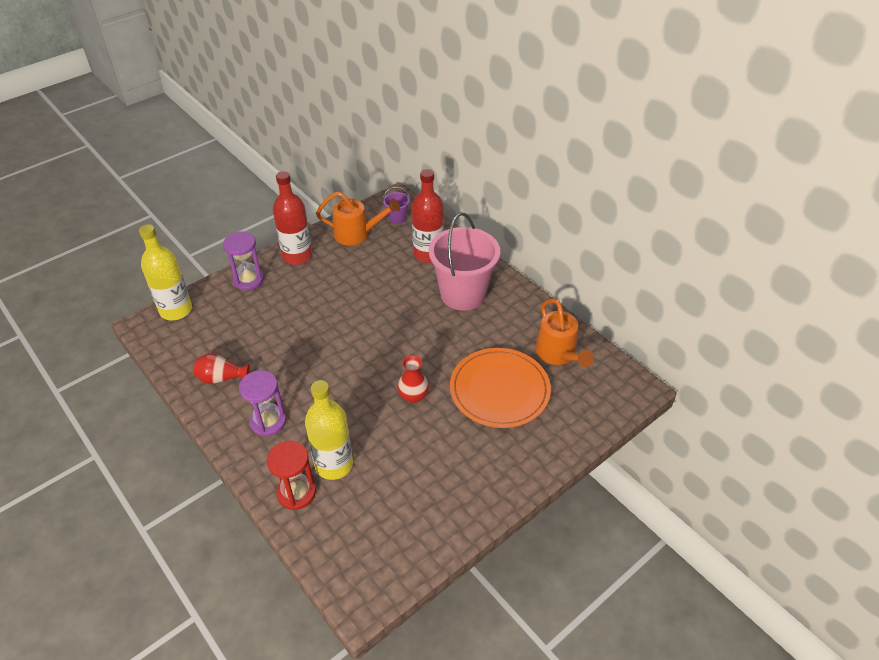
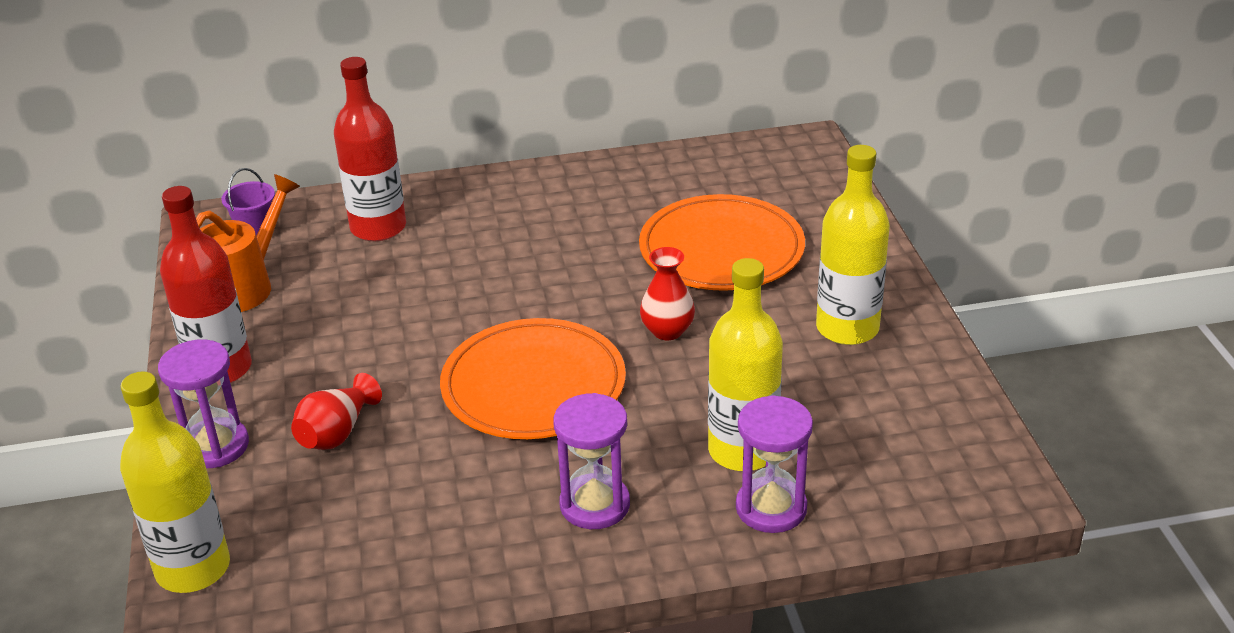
camera: 60 degrees left, 10 degrees down
(221, 378) = (441, 541): red vase -> red vase (337, 433)
(296, 493) = (771, 508): red hourglass -> purple hourglass
(341, 362) = (533, 385): none -> orange plate
(462, 474) = (847, 328): none -> yellow bottle
(463, 294) = (502, 222): pink bucket -> none
(558, 354) = (698, 180): orange watering can -> none

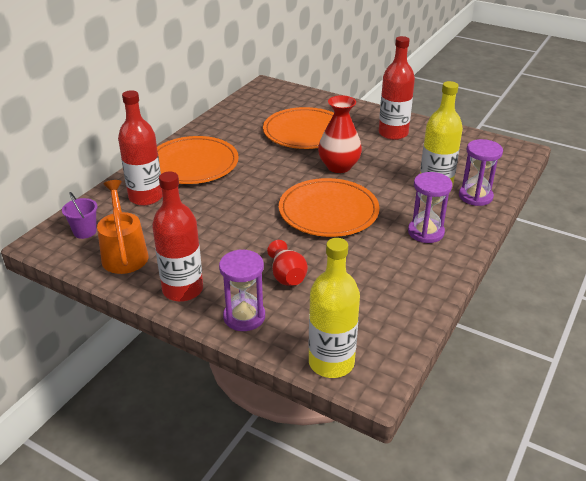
camera: 50 degrees left, 0 degrees up
(501, 213) = (193, 164): none -> orange plate
(667, 331) = (339, 166): red vase -> red vase, size x1.53
(847, 328) = (393, 133): yellow bottle -> red bottle

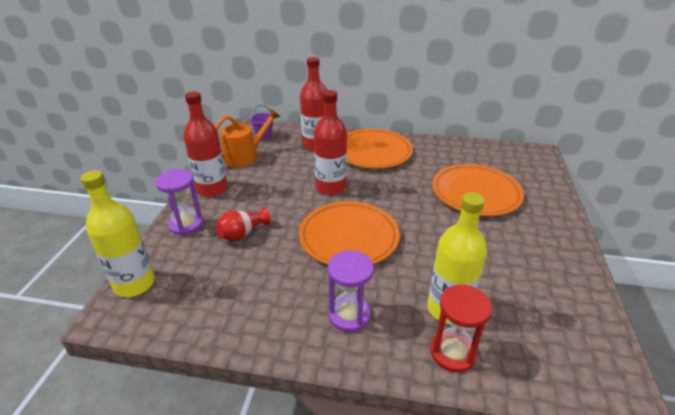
camera: 70 degrees right, 0 degrees up
(339, 166) = (431, 227): red vase -> none
(393, 133) = (535, 252): red bottle -> red bottle (330, 187)
(475, 196) = (453, 352): purple hourglass -> red hourglass

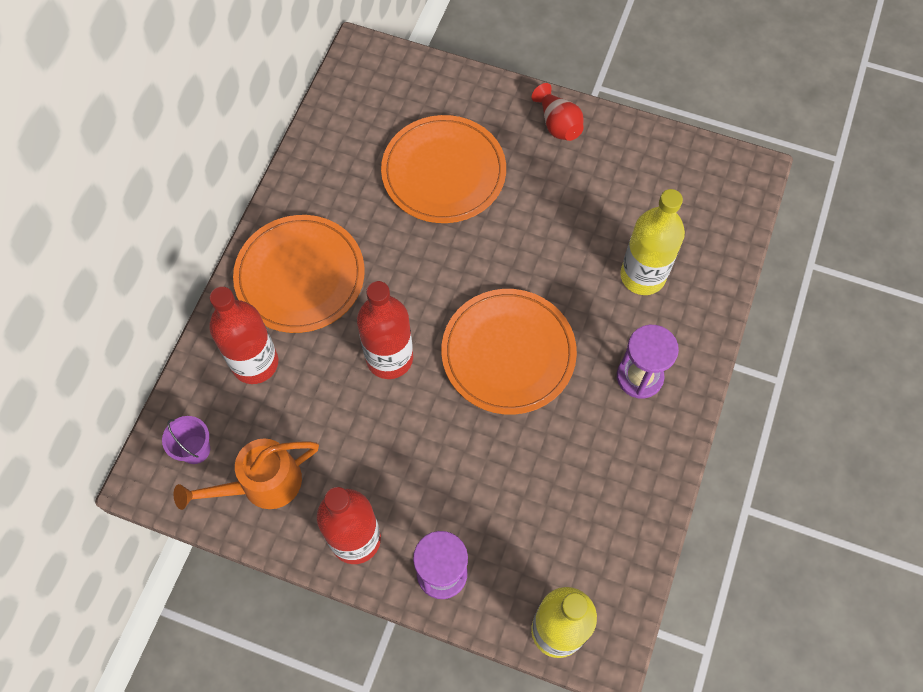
camera: 80 degrees left, 30 degrees up
(242, 234) = (478, 491): red vase -> red vase (558, 124)
(245, 156) = (261, 484): orange watering can -> orange watering can turned 90 degrees counterclockwise
(453, 352) = (697, 290): red hourglass -> none

